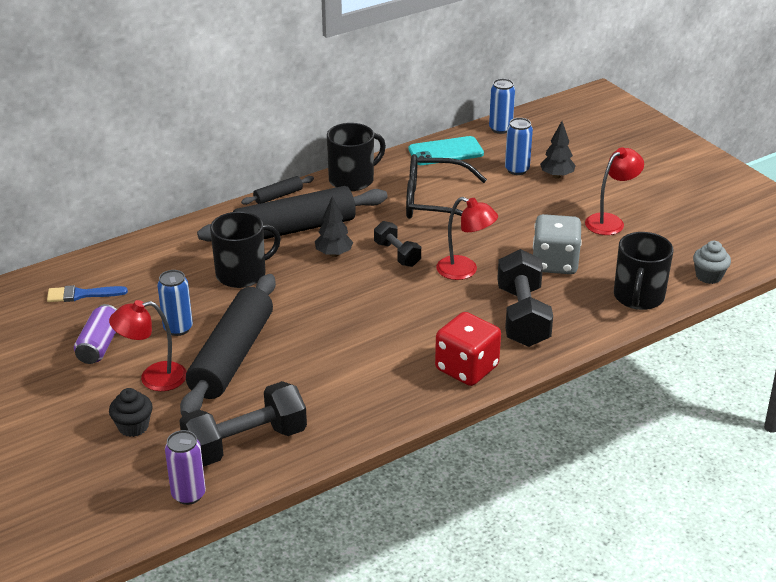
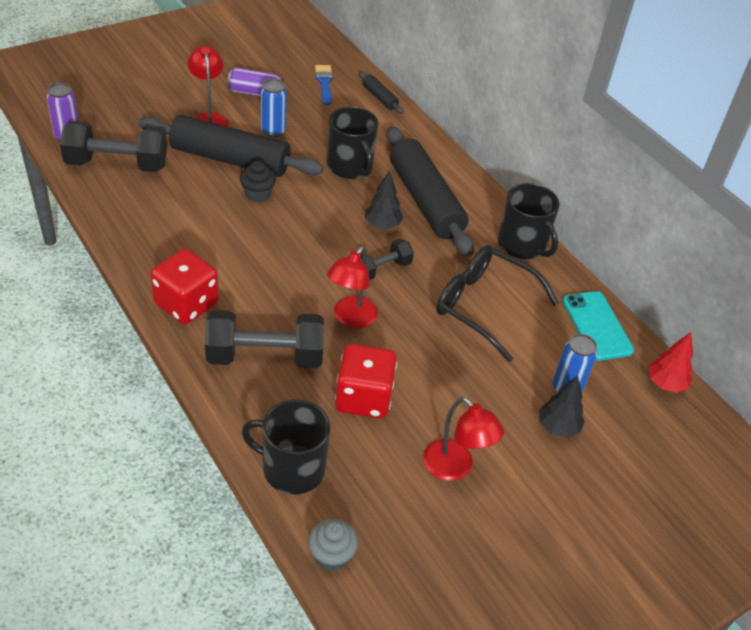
camera: 85 degrees right, 10 degrees up
(133, 426) = (152, 111): black cupcake -> black cupcake (257, 194)
(245, 443) = (117, 165): black dumbbell -> black dumbbell turned 60 degrees counterclockwise
(278, 196) = (484, 192): black rolling pin -> black rolling pin (380, 98)
(434, 202) = (483, 306): black glasses -> black glasses turned 60 degrees counterclockwise
(500, 129) = (665, 384): blue can -> red tree
(554, 263) = (363, 398): grey dice -> red dice

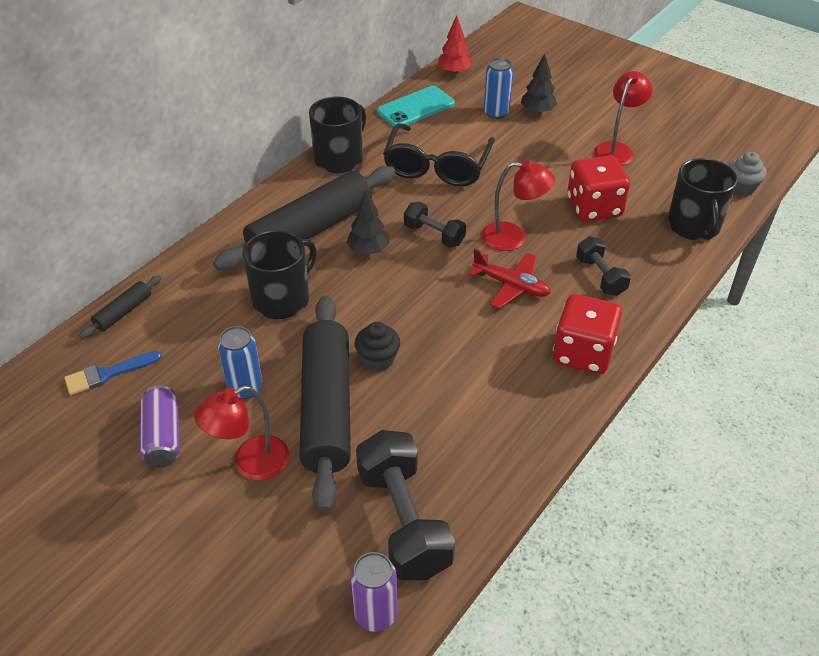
camera: 105 degrees left, 0 degrees up
(265, 356) = (600, 276): black dumbbell -> black dumbbell, size x0.57
(290, 293) = (511, 285): none -> red plane

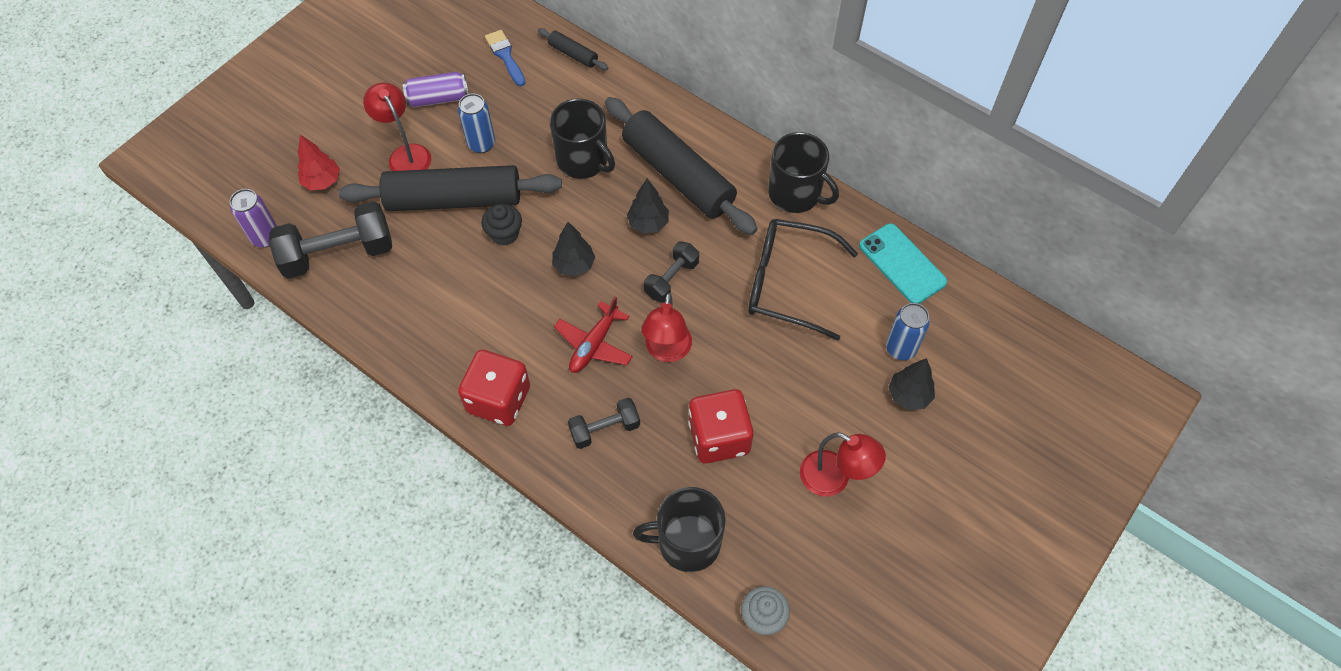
camera: 90 degrees right, 15 degrees up
(419, 302) = (574, 265): none -> black tree
(454, 72) = (988, 306): red tree -> red tree (322, 181)

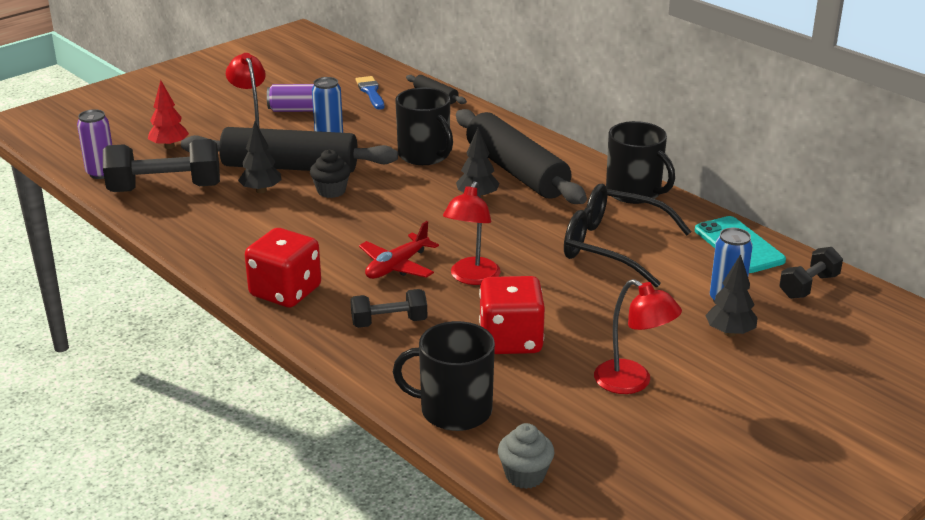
camera: 10 degrees right, 30 degrees down
(574, 265) = (393, 215): black tree -> black tree (261, 191)
(671, 279) = (490, 233): black dumbbell -> black dumbbell (809, 286)

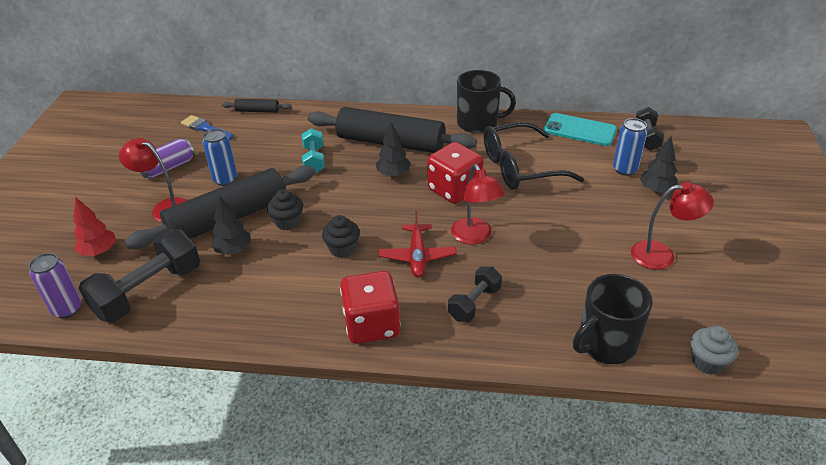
camera: 40 degrees left, 10 degrees up
(344, 230) = (342, 249): none -> black cupcake
(425, 155) = (314, 160): black mug -> turquoise dumbbell
(511, 340) = (561, 269): red dice -> red dice (454, 190)

